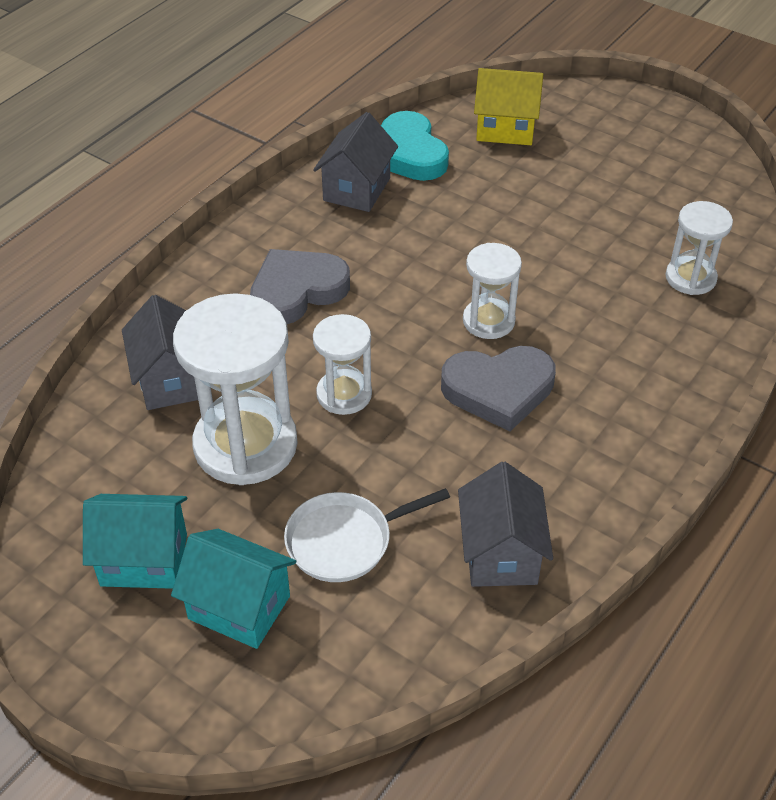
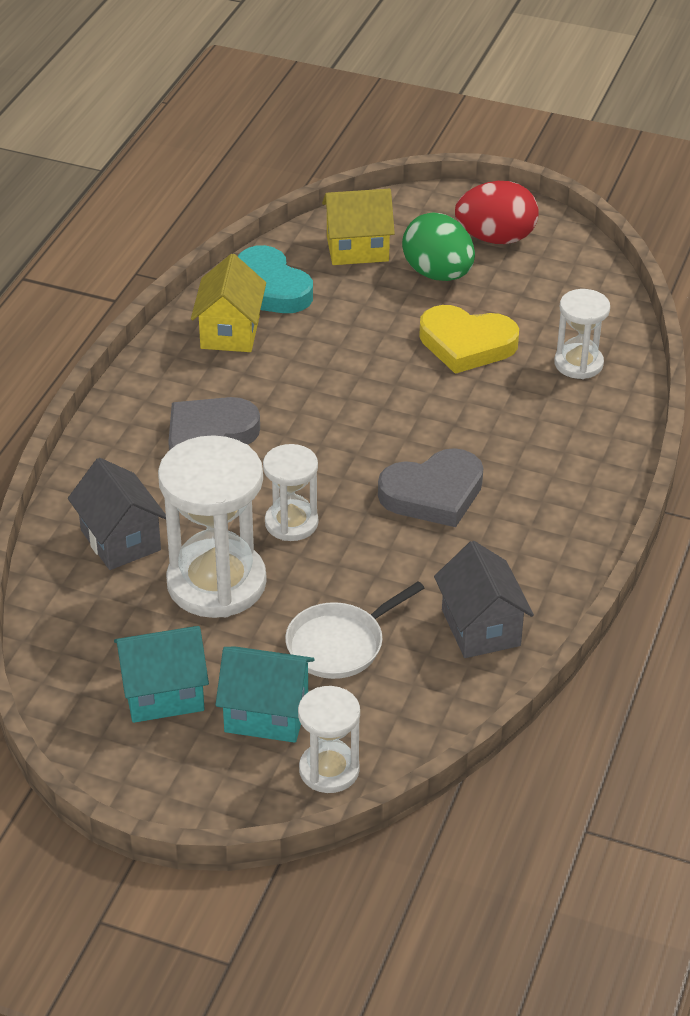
camera: 15 degrees left, 5 degrees down
(356, 189) = (230, 332): grey house -> yellow house
(488, 321) = (403, 434): white hourglass -> white hourglass (329, 770)
(575, 165) = (438, 274): none -> green egg
(582, 239) = (466, 344): none -> yellow heart
(643, 139) = (495, 238): none -> red egg

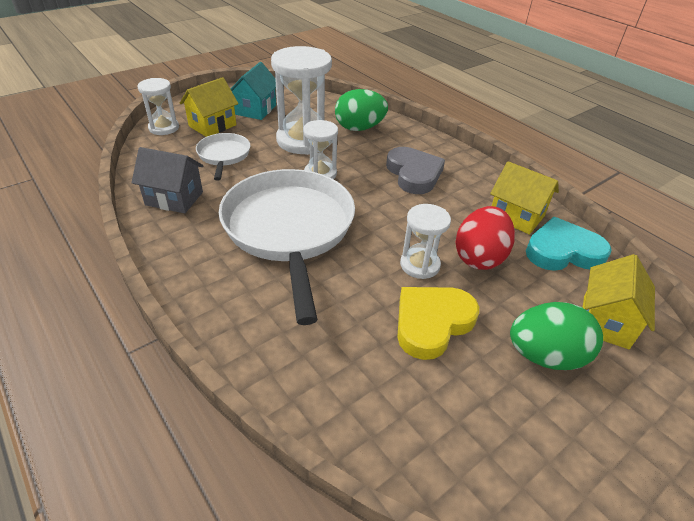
camera: 120 degrees right, 0 degrees up
(120, 540) = (359, 128): grey house -> green egg
(266, 714) = (212, 125): turquoise house -> yellow house
(433, 493) = (289, 229): grey heart -> white pan
(495, 238) = (596, 437): red egg -> red egg (479, 257)
(578, 364) = (355, 383): white hourglass -> white hourglass (420, 265)

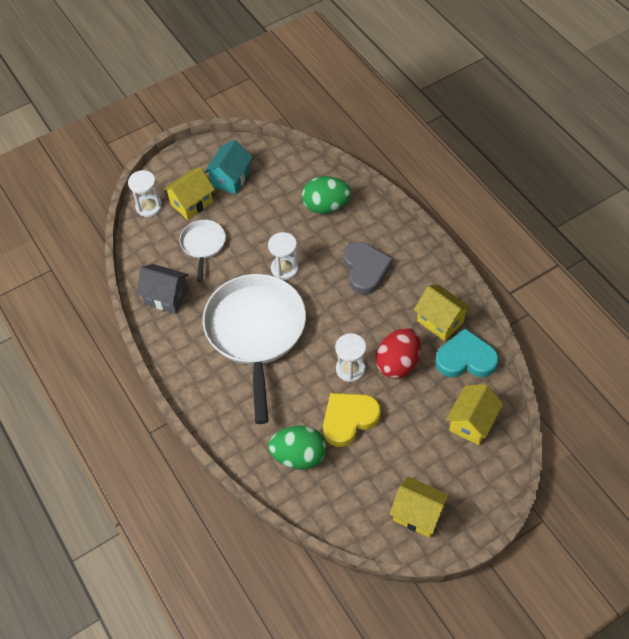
camera: 10 degrees right, 15 degrees up
(303, 140) = (273, 224): white hourglass -> none
(545, 356) = (419, 447): green egg -> green egg (299, 456)
(583, 459) = (418, 514): none -> yellow house

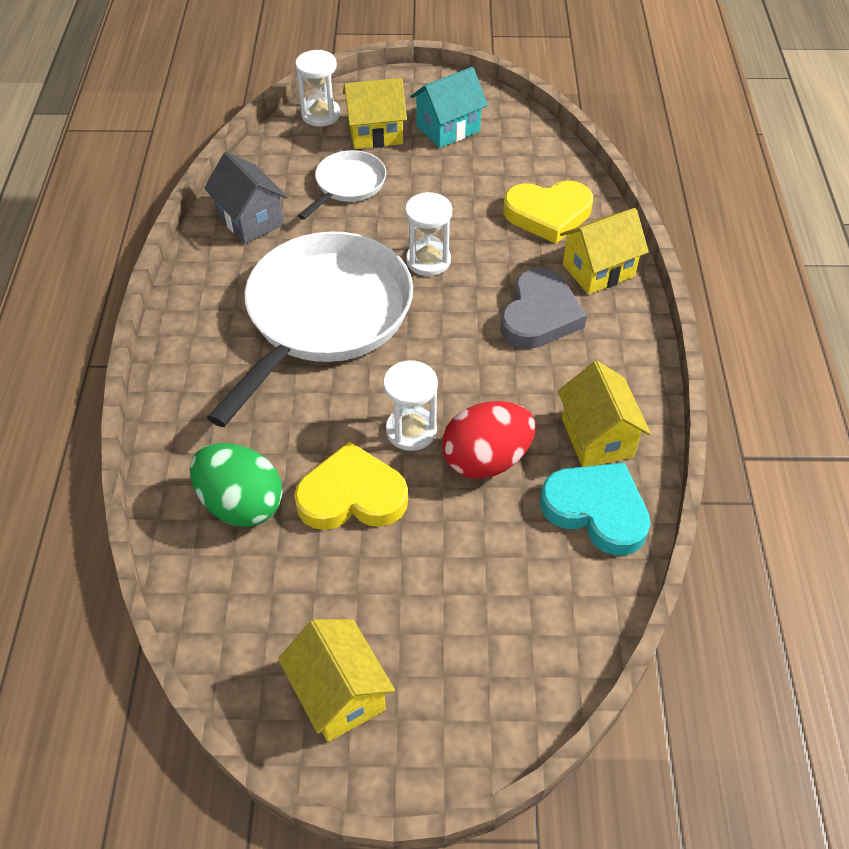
camera: 30 degrees right, 5 degrees down
(326, 206) = (548, 214): green egg -> yellow heart
(472, 423) = (533, 609): yellow house -> yellow house (598, 270)

